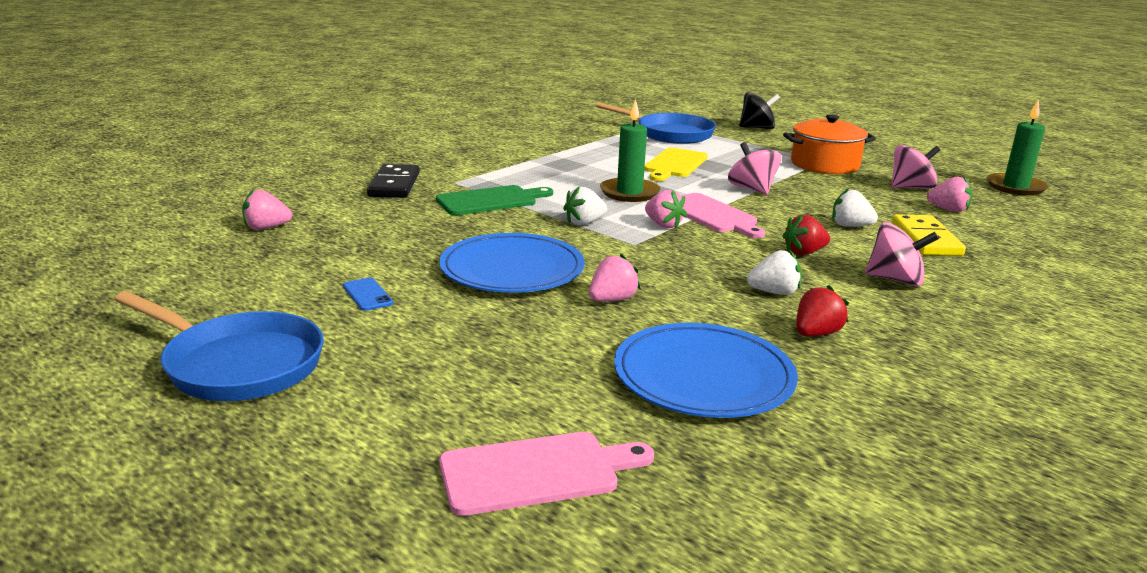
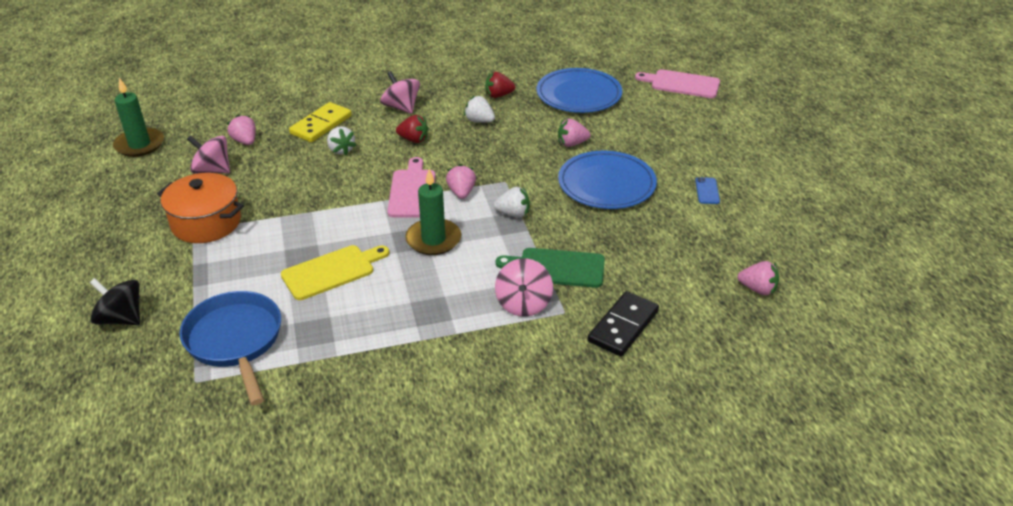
camera: 145 degrees left, 15 degrees up
(238, 364) = (789, 164): blue pan -> none
(752, 189) = (331, 210): pink spinning top -> pink spinning top (523, 304)

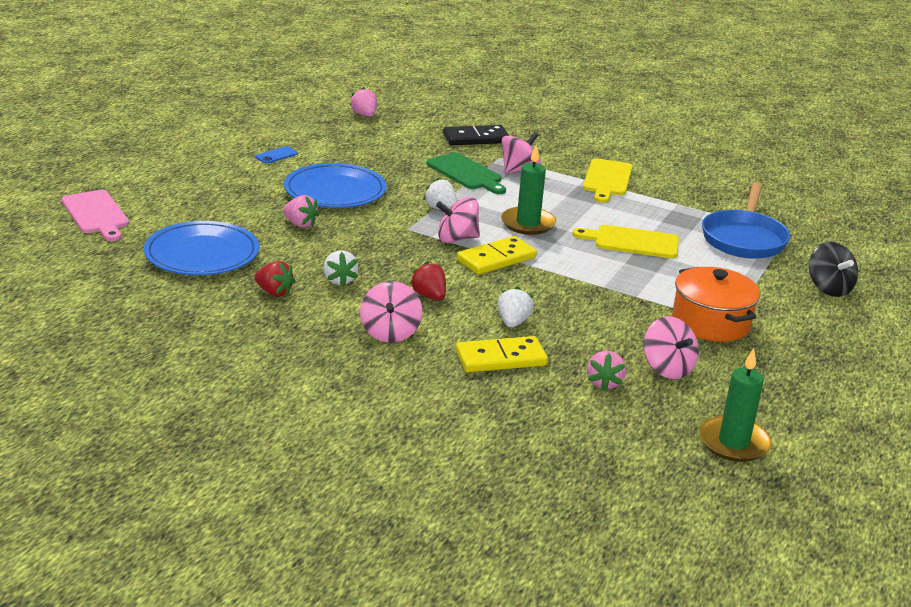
camera: 140 degrees left, 10 degrees down
(412, 191) = (496, 259): pink cutting board -> yellow domino
(435, 347) = (607, 179): none -> yellow cutting board
(461, 192) = (457, 239): pink strawberry -> pink spinning top

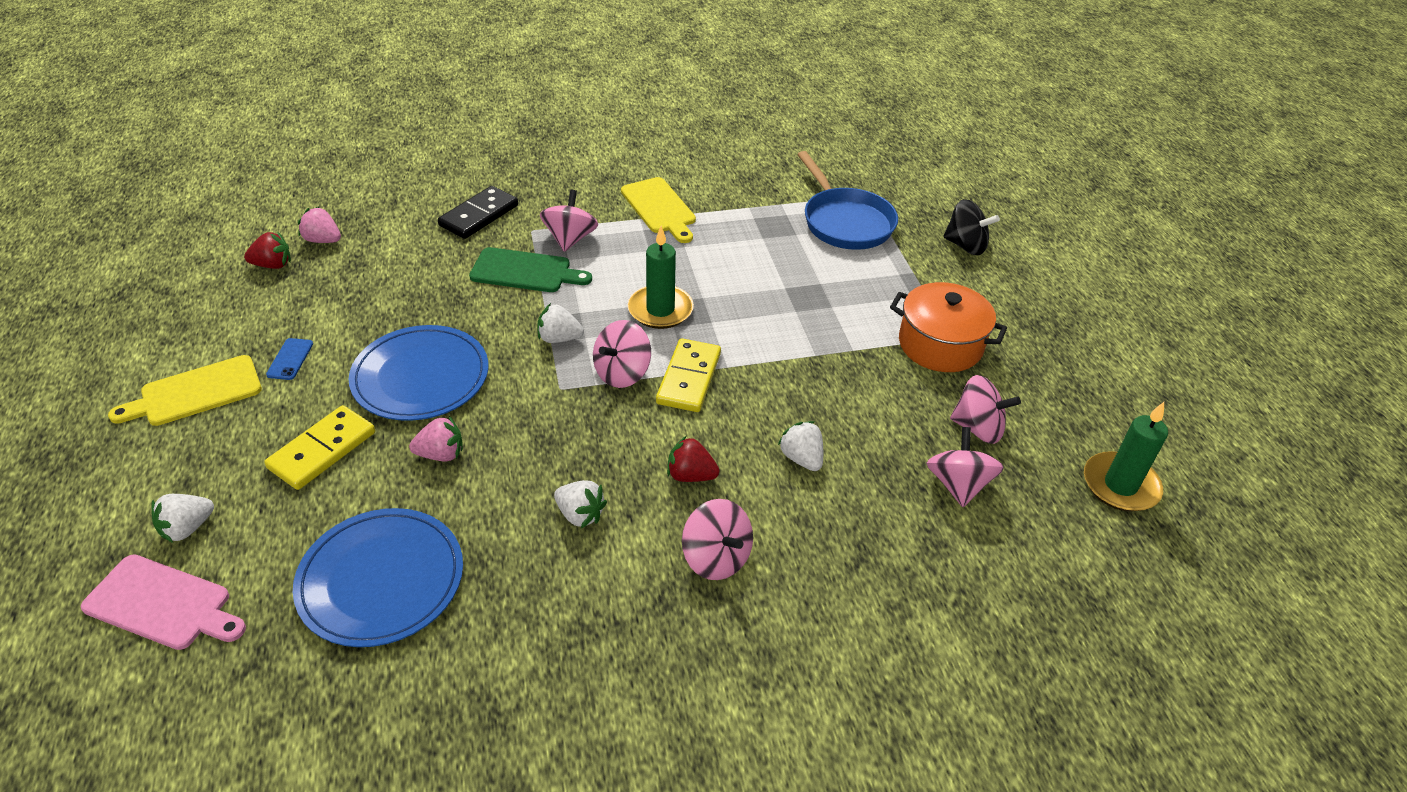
camera: 40 degrees left, 15 degrees up
(141, 194) = (187, 528): none -> white strawberry
(274, 292) = (534, 584): red strawberry -> red strawberry (273, 265)
(500, 358) = (848, 517): yellow domino -> yellow domino (322, 450)
(604, 383) = (958, 485): pink strawberry -> pink spinning top
(632, 242) = (771, 280): yellow cutting board -> yellow cutting board (195, 393)

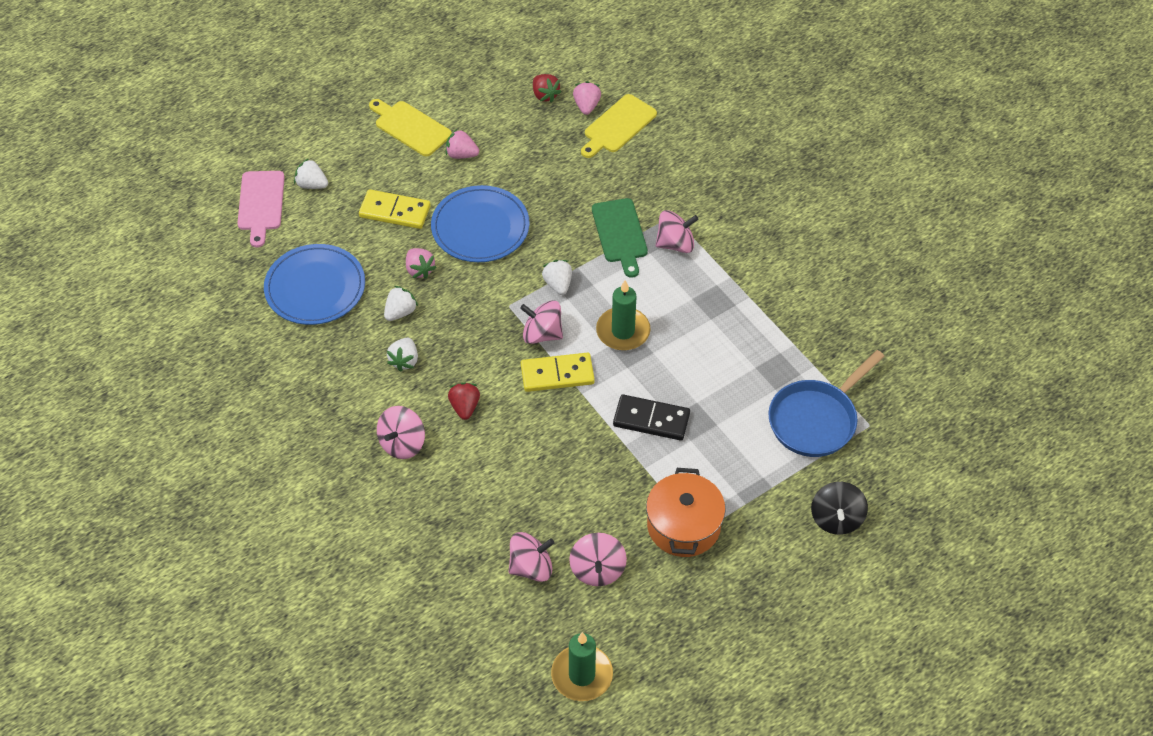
camera: 70 degrees right, 10 degrees up
(290, 359) = (461, 154): blue phone -> pink strawberry
(479, 215) = (670, 177): black domino -> black domino (651, 419)
(660, 208) = (753, 284): yellow cutting board -> yellow cutting board (618, 126)
(801, 458) = (511, 465): white strawberry -> white strawberry (400, 312)

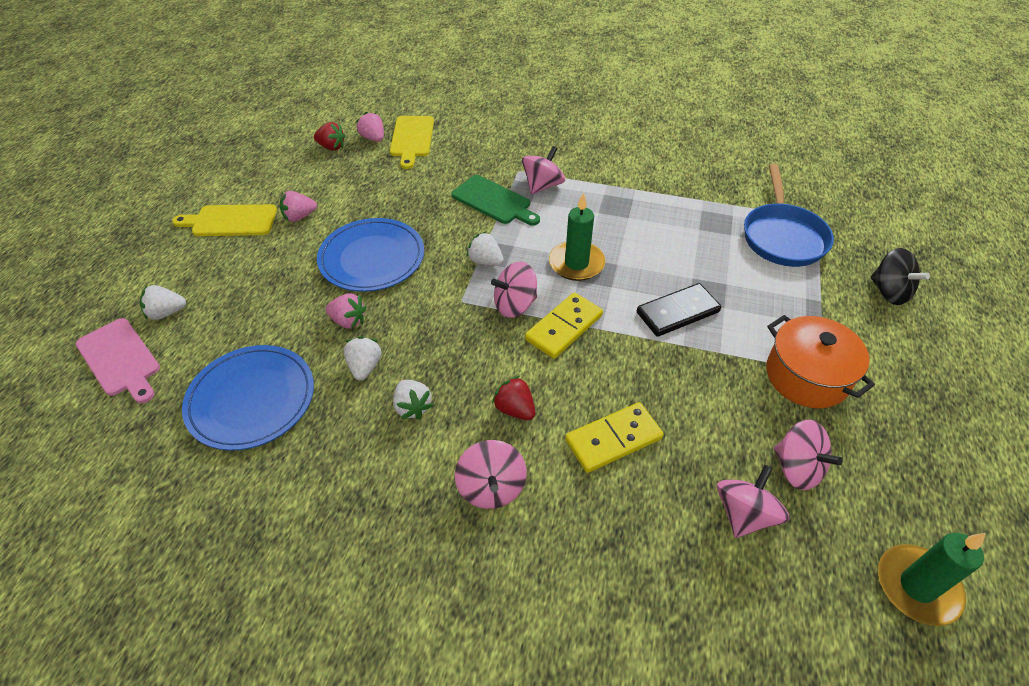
camera: 40 degrees left, 5 degrees down
(395, 211) = (277, 289): yellow domino -> yellow domino (613, 439)

